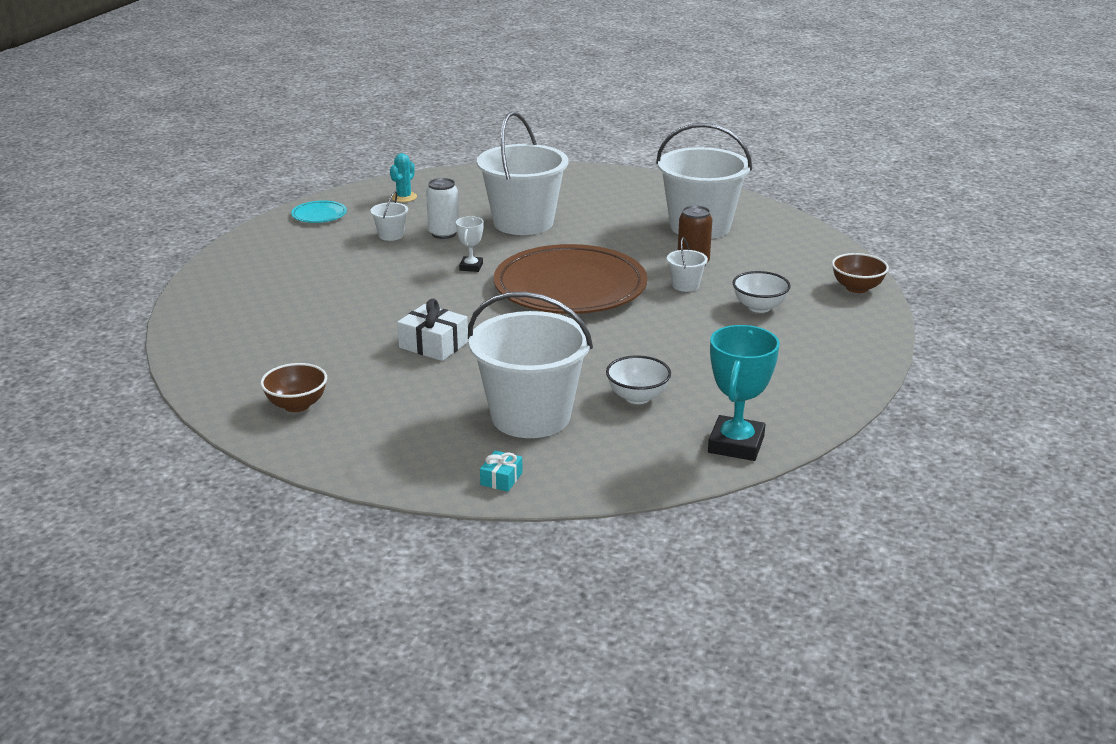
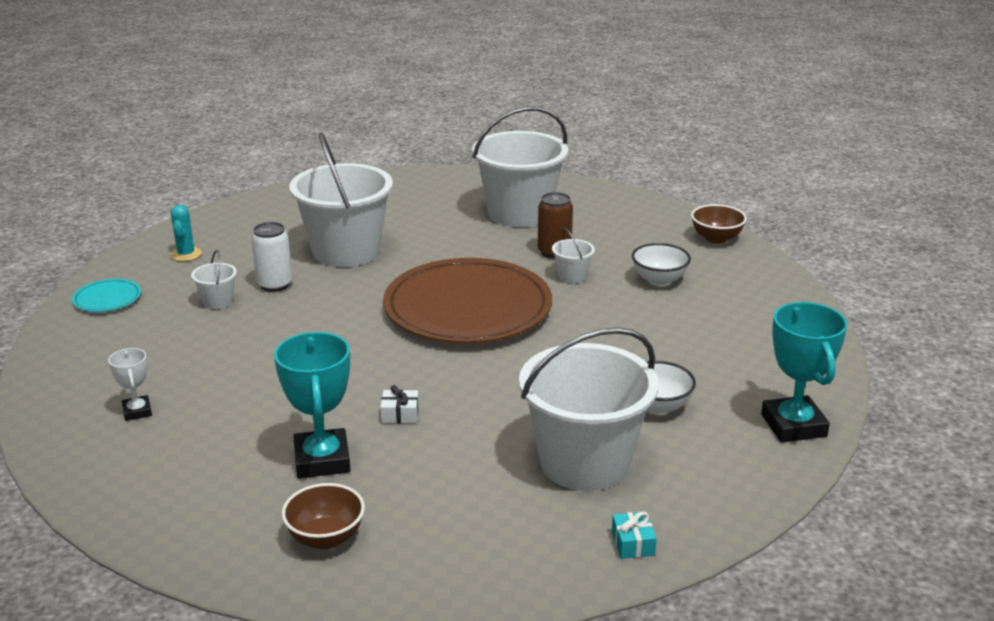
camera: 30 degrees left, 0 degrees up
(347, 357) = (322, 460): none -> turquoise trophy
(433, 345) = (400, 414): white gift -> white gift, size x0.57
(471, 267) = (344, 314): white trophy -> white trophy (137, 411)

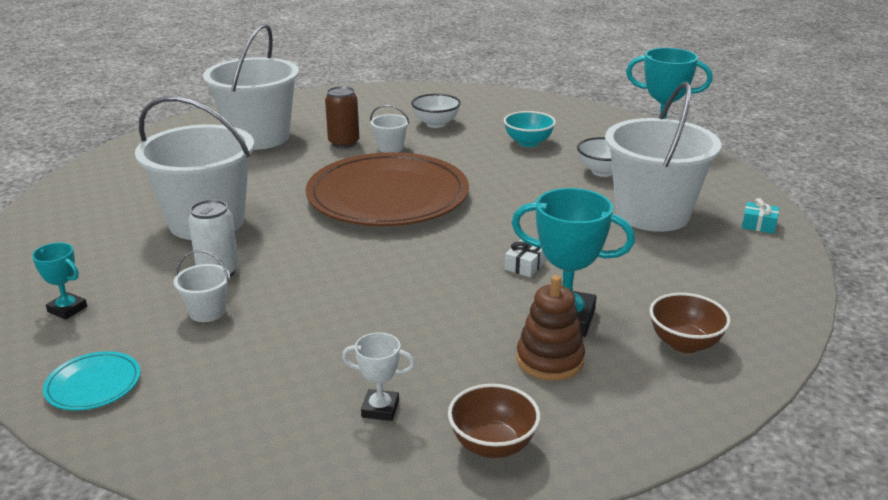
camera: 60 degrees left, 0 degrees up
(186, 254) = (67, 309): turquoise cactus -> turquoise trophy
(249, 469) = (550, 360): none -> brown stacking toy
(678, 343) = (528, 143): none -> turquoise bowl
(716, 239) = (402, 92): brown bowl -> brown bowl (492, 445)

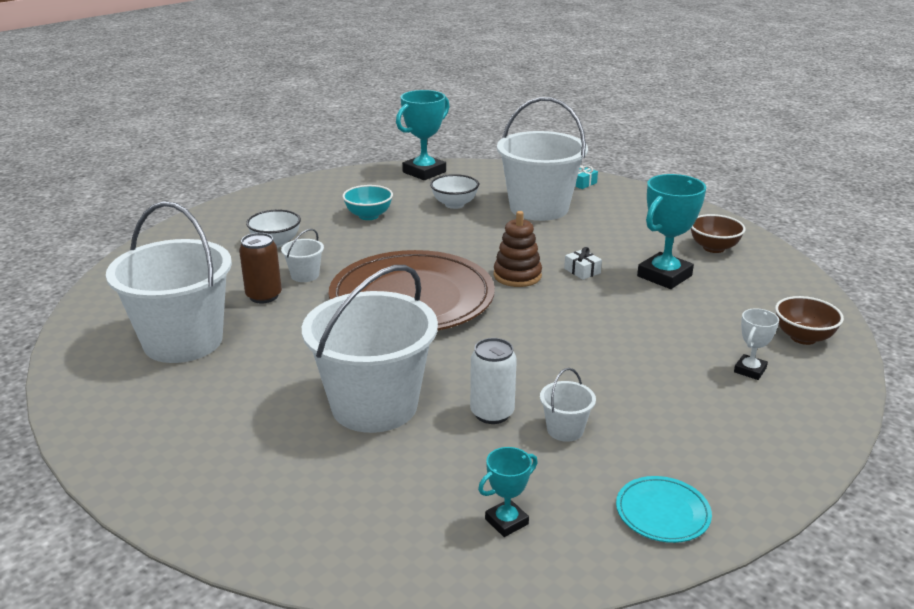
camera: 65 degrees left, 0 degrees up
(550, 360) = (713, 294): brown stacking toy -> brown stacking toy (517, 276)

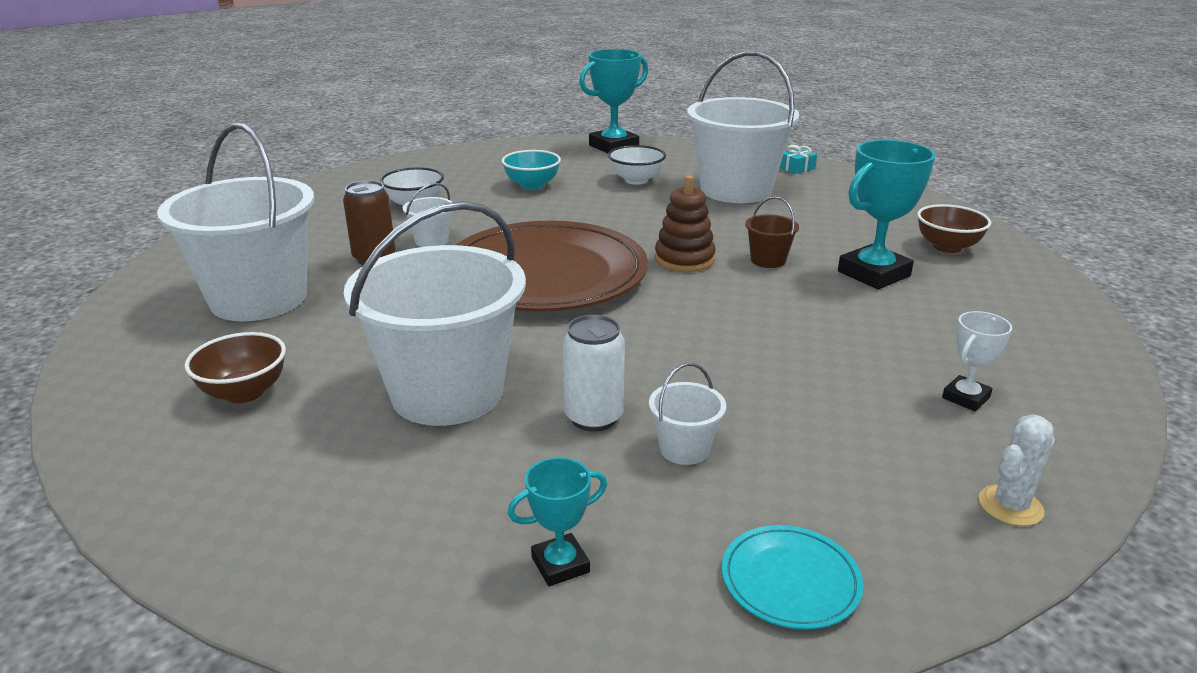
camera: 10 degrees right, 0 degrees up
(582, 271) = (768, 260): white gift -> brown bucket
(792, 445) = (1010, 506): none -> white cactus
(803, 337) = (1051, 363): brown bowl -> brown bowl (244, 392)

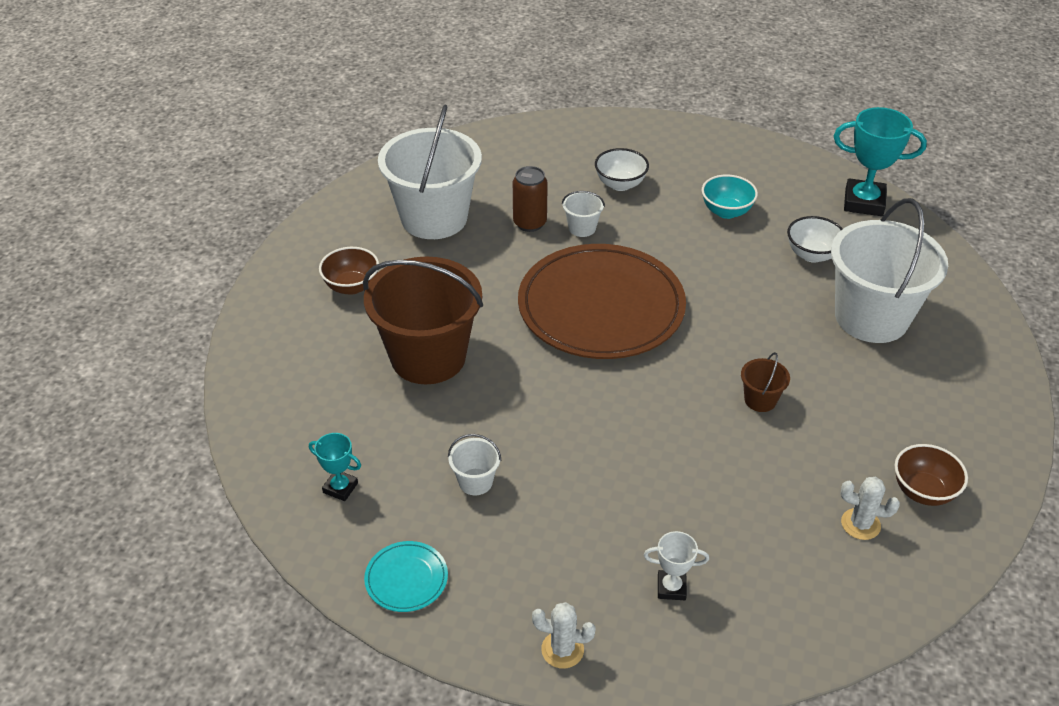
camera: 50 degrees right, 15 degrees up
(447, 393) = (428, 357): white bucket -> brown bucket
(594, 417) = (466, 428): white can -> none
(684, 259) = (705, 357): brown stacking toy -> none
(796, 168) = (976, 327): turquoise gift -> none
(874, 274) = (811, 467): turquoise trophy -> none
(961, 282) = (860, 524): none -> white cactus

